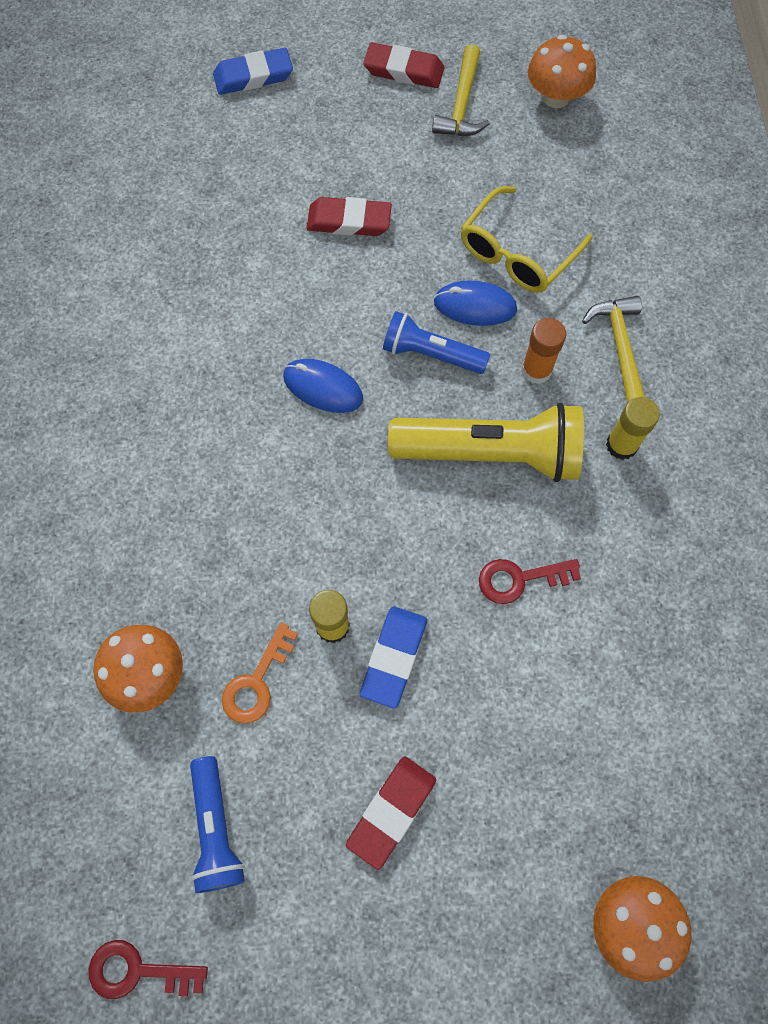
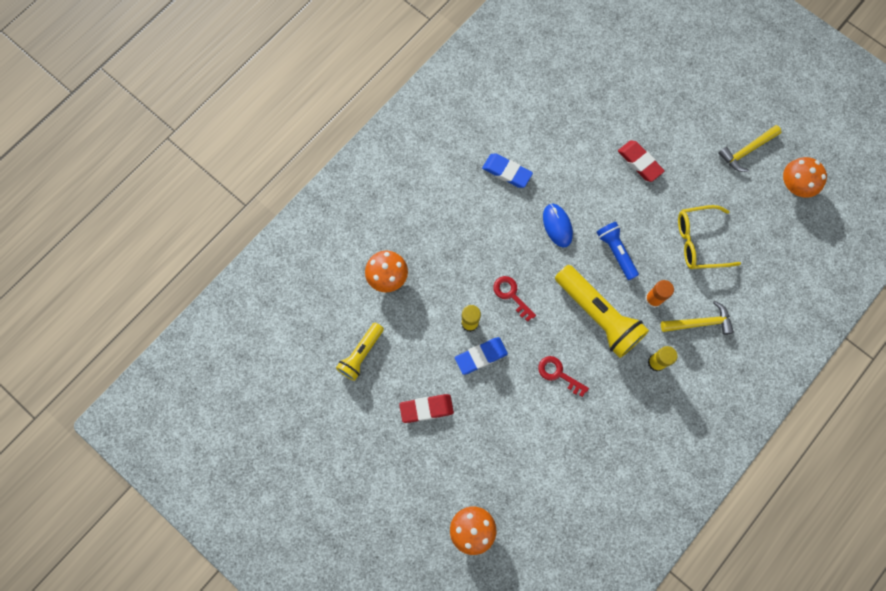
camera: 45 degrees right, 5 degrees up
(138, 971) = (294, 375): red key -> red key (511, 295)
(216, 828) = (361, 354): blue flashlight -> yellow flashlight
(253, 76) = (664, 56): blue eraser -> blue eraser (507, 172)
(257, 681) = (423, 316): orange key -> none
(404, 70) = (736, 111): red eraser -> none
(475, 306) = (656, 248): blue mouse -> none
(619, 348) = (700, 323): yellow hammer -> yellow hammer turned 45 degrees clockwise

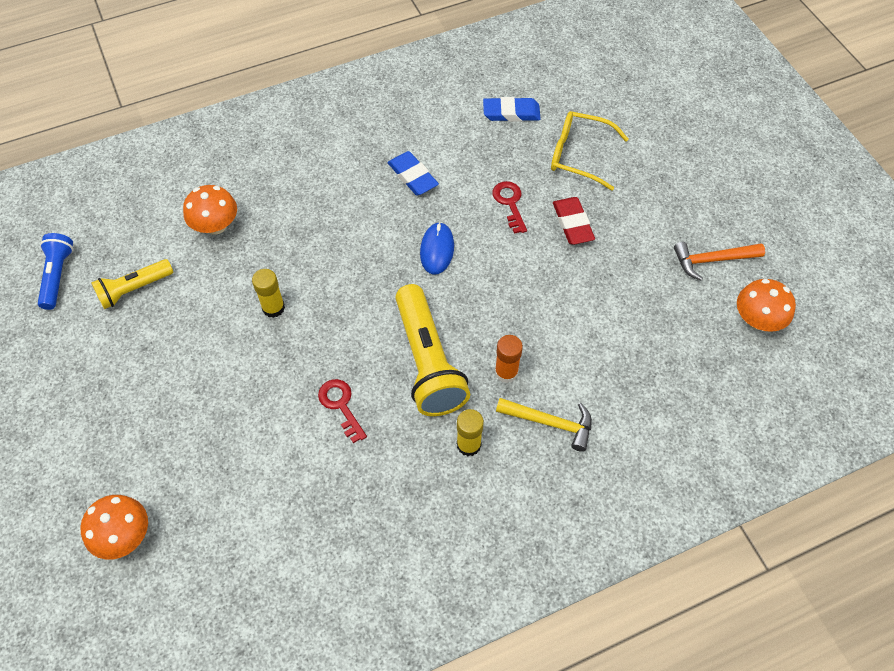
camera: 25 degrees right, 15 degrees down
(426, 409) = (165, 376): red eraser -> none
(481, 356) = (263, 347): blue eraser -> blue eraser (511, 113)
(511, 295) = (339, 299): red key -> red key (510, 203)
(616, 252) = (490, 303): blue flashlight -> blue flashlight (57, 276)
(699, 241) = (599, 333): yellow glasses -> yellow glasses (579, 155)
(747, 151) = (712, 260): yellow hammer -> orange hammer

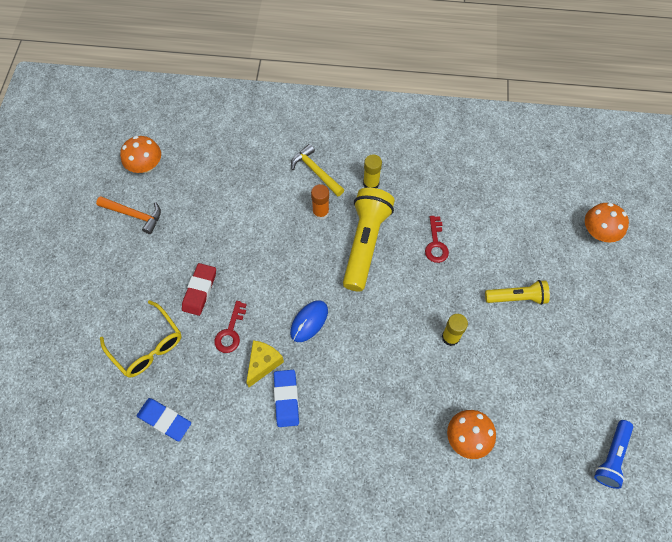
camera: 150 degrees left, 5 degrees up
(134, 289) = (551, 410): yellow flashlight -> yellow flashlight (517, 297)
(456, 193) = (263, 364): none -> yellow cheese

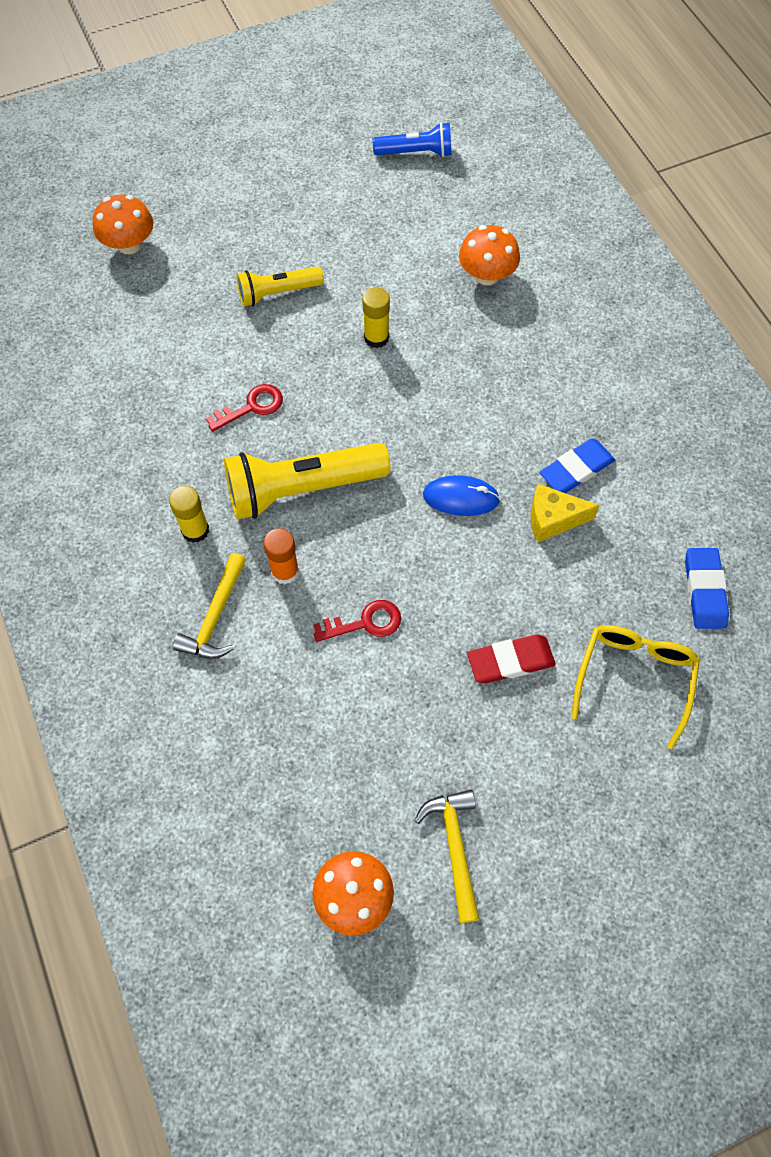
camera: 120 degrees left, 0 degrees up
(134, 215) = (454, 847): orange hammer -> yellow hammer
(230, 332) = (540, 583): red key -> red key (365, 623)
(517, 297) = (278, 293): yellow flashlight -> yellow flashlight turned 75 degrees counterclockwise

